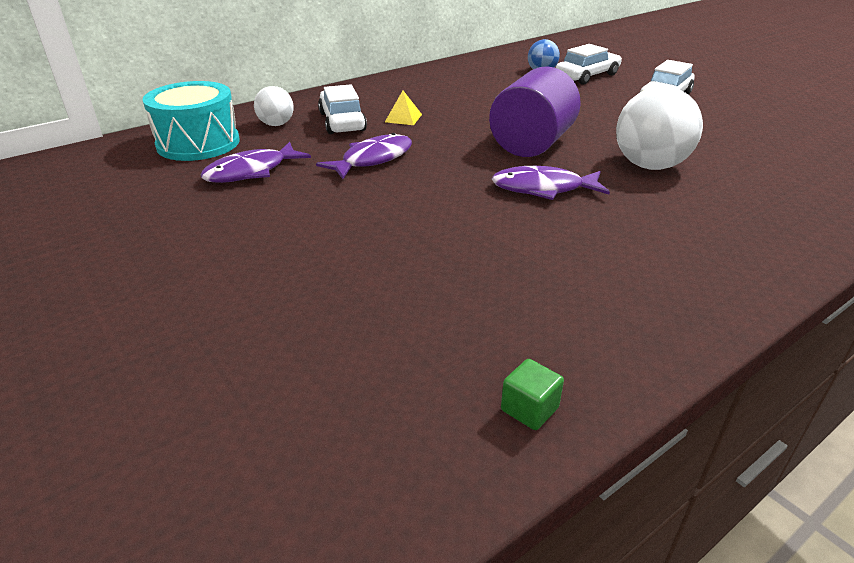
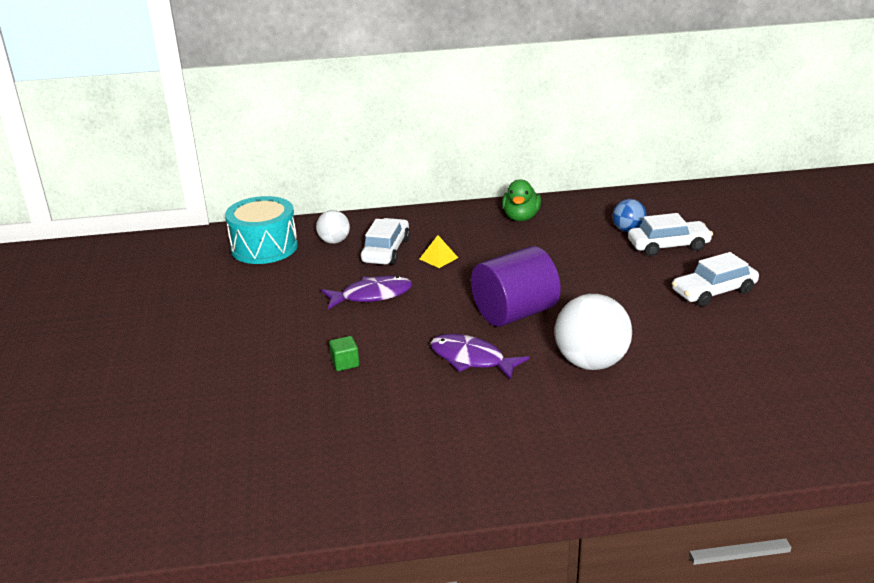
camera: 30 degrees right, 5 degrees down
(251, 172) = (277, 284): purple fish -> none
(440, 77) = (521, 217): none -> green duck
(529, 409) = (276, 509): green cube -> green cube (345, 363)

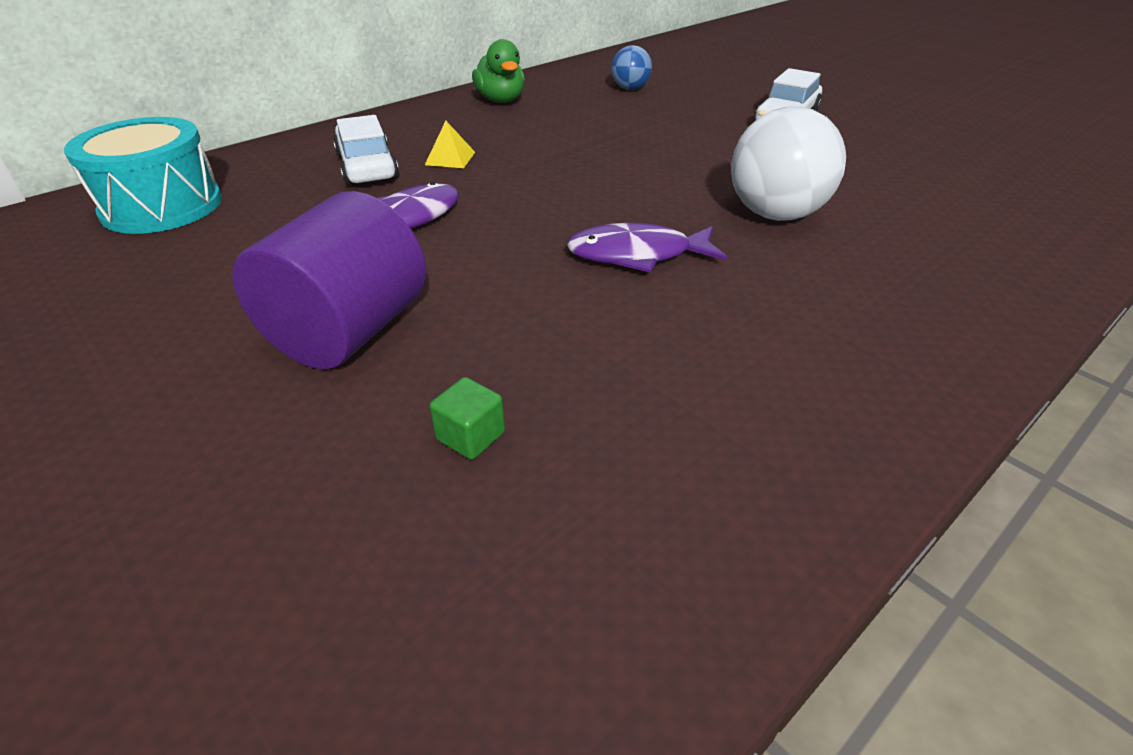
camera: 35 degrees left, 10 degrees up
(334, 241) = (276, 174): white ball -> none
(345, 363) = (465, 319): green cube -> green cube (470, 436)
(515, 313) = (620, 190): purple cylinder -> purple cylinder (349, 331)
(668, 246) = (687, 92): white car -> none

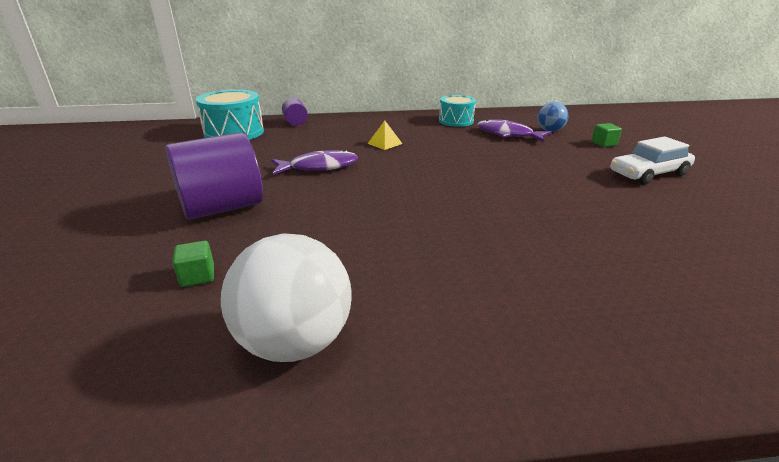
camera: 35 degrees right, 10 degrees down
(254, 160) = (295, 122): none -> purple cylinder
(367, 166) = (339, 137): white car -> none
(501, 100) = (456, 121): green duck -> turquoise drum
(637, 255) = (413, 222): purple fish -> purple fish (507, 134)
(705, 92) = (604, 143): none -> green cube
(775, 214) = (545, 230): white ball -> white ball (295, 341)

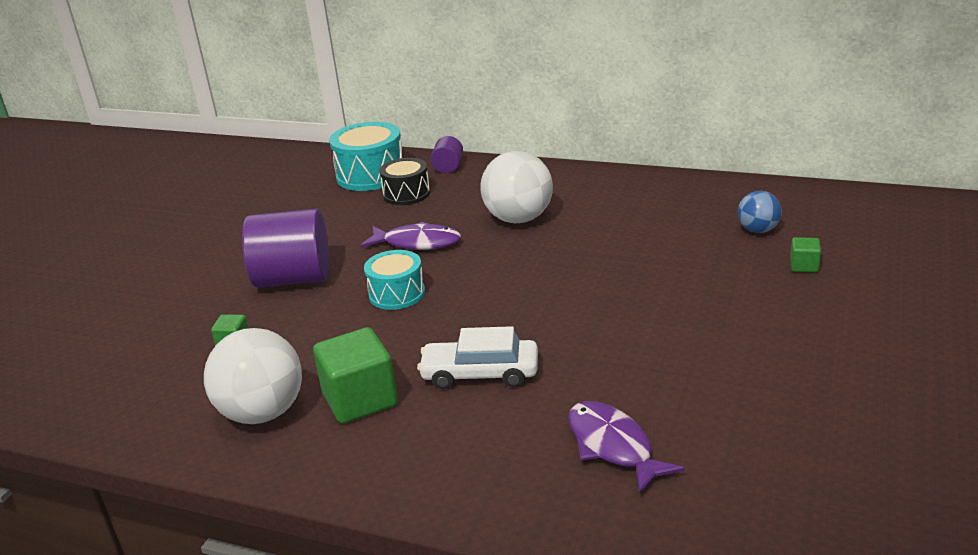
camera: 30 degrees right, 0 degrees up
(277, 140) = (406, 194): none -> black drum
(385, 143) = (518, 219): yellow pyramid -> white ball
(396, 298) = (360, 400): none -> green cube
(456, 121) = (648, 192): turquoise drum -> turquoise drum (397, 294)
(507, 134) = (689, 228): purple fish -> purple fish (613, 446)
(648, 174) = (791, 325): white car -> white car (480, 373)

